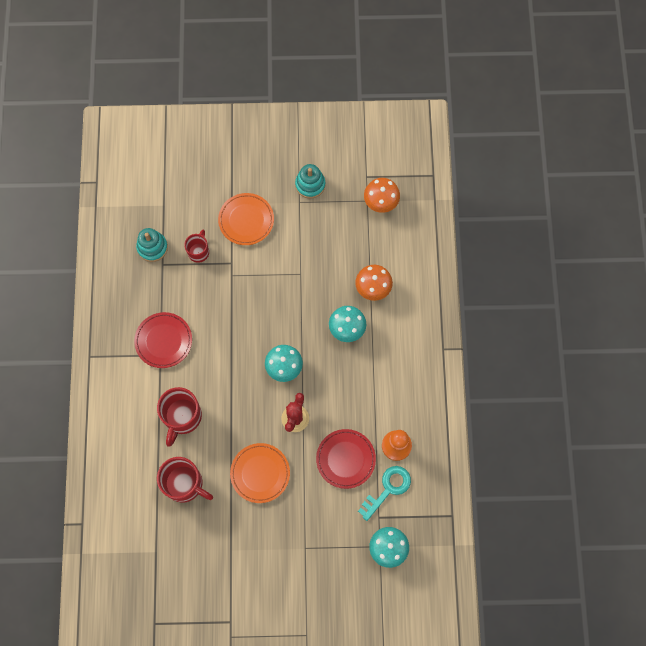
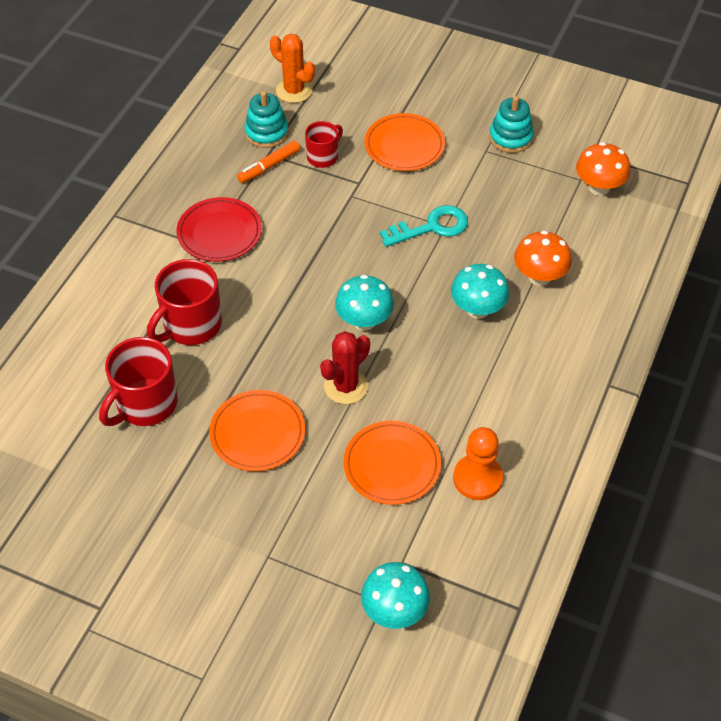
camera: 25 degrees right, 20 degrees down
(152, 204) = (294, 91): none -> orange cactus
(168, 274) = (269, 166): none -> orange marker
(185, 484) = (145, 404): red mug -> red mug turned 75 degrees clockwise
(345, 459) = (392, 465): red plate -> orange plate
(388, 489) = (435, 530): turquoise key -> turquoise key (431, 227)

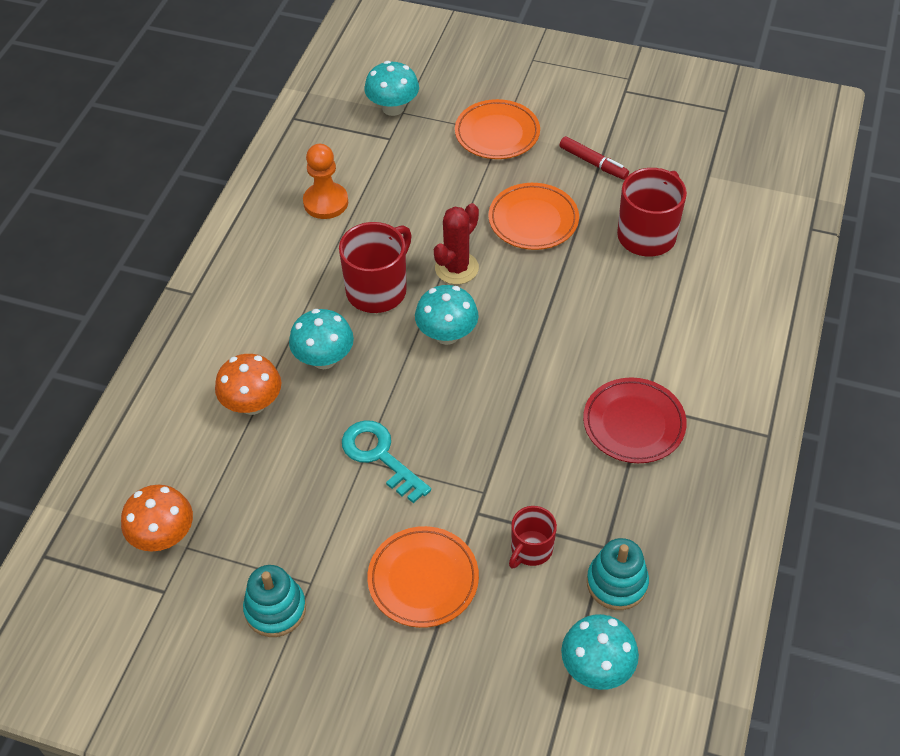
camera: 175 degrees right, 0 degrees up
(173, 500) = (593, 163): none -> red marker
(191, 325) = (630, 313): red mug -> red mug (378, 290)
(269, 166) = (599, 527): orange marker -> none
(294, 91) = (596, 668): orange cactus -> turquoise mushroom
(392, 465) = (404, 205): orange plate -> orange plate (497, 133)
(431, 227) = (380, 456): turquoise key -> turquoise key turned 75 degrees clockwise

